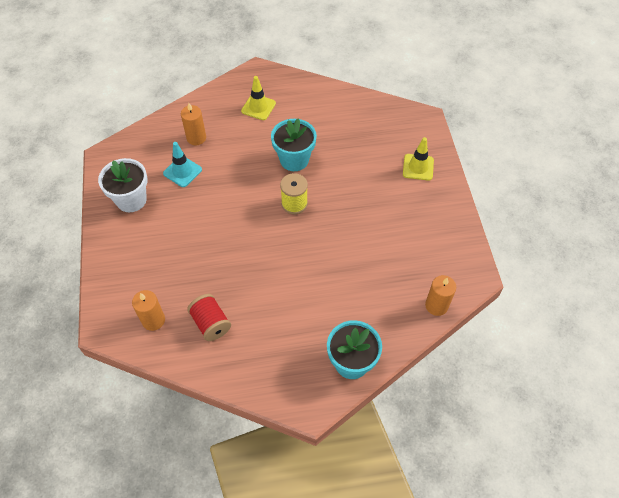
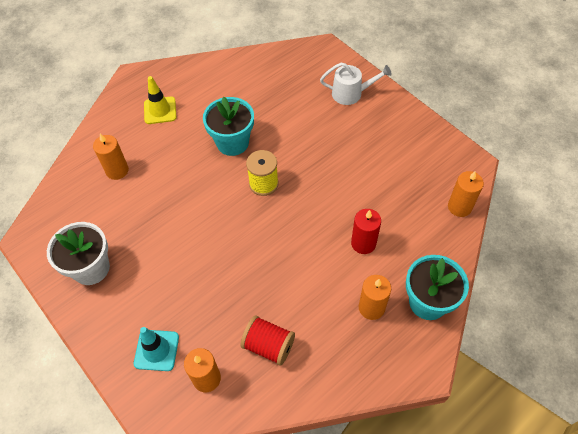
camera: 30 degrees left, 0 degrees up
(182, 171) = (127, 211): turquoise traffic cone -> turquoise traffic cone (156, 350)
(305, 341) = (371, 307): none -> orange candle
(336, 290) = (363, 243): none -> red candle
(418, 167) = (351, 93): yellow traffic cone -> white watering can

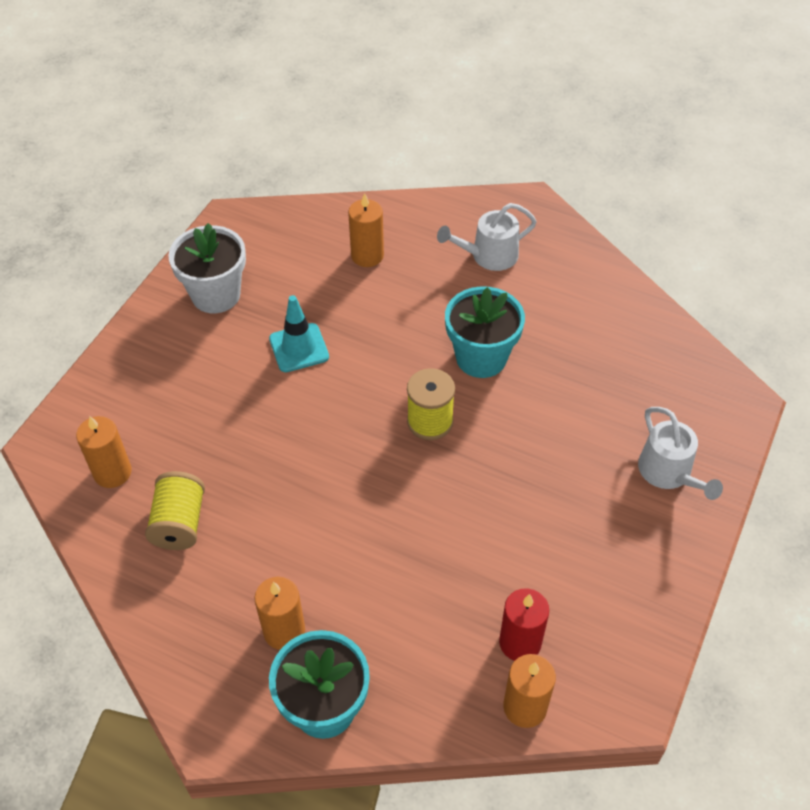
camera: 65 degrees right, 5 degrees down
(156, 350) = (132, 406): turquoise traffic cone -> turquoise traffic cone (299, 348)
(160, 110) = (489, 256): yellow traffic cone -> white watering can
(268, 345) = (179, 523): red spool -> yellow spool
(363, 243) = (388, 585): red candle -> red candle (520, 642)

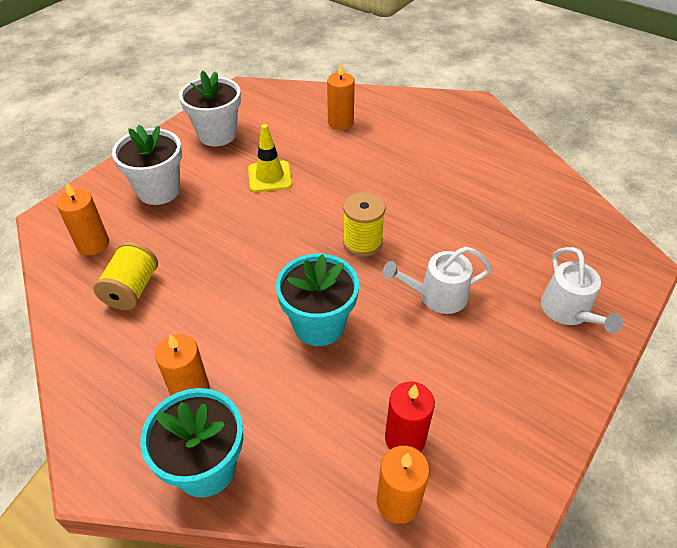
camera: 10 degrees right, 5 degrees down
(168, 387) = (159, 190): none -> white flower pot
(299, 348) = (270, 177): turquoise traffic cone -> yellow traffic cone
(481, 358) = (416, 201): turquoise flower pot -> turquoise flower pot (319, 325)
(489, 256) = (437, 133): white watering can -> white watering can (437, 296)

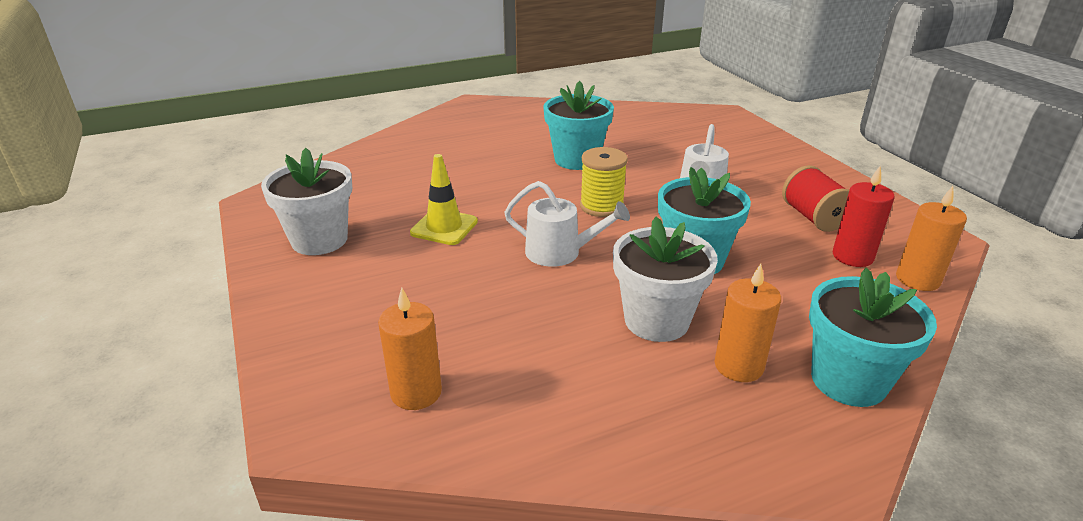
camera: 60 degrees left, 15 degrees down
(132, 289) = (539, 375): yellow spool -> none
(159, 190) = (371, 309): white flower pot -> white flower pot (656, 320)
(340, 123) = (409, 165): orange candle -> none
(430, 199) = (577, 159): none -> turquoise flower pot
(460, 391) = (813, 217): none -> red spool
(568, 311) = (754, 151): white watering can -> white watering can (559, 252)

